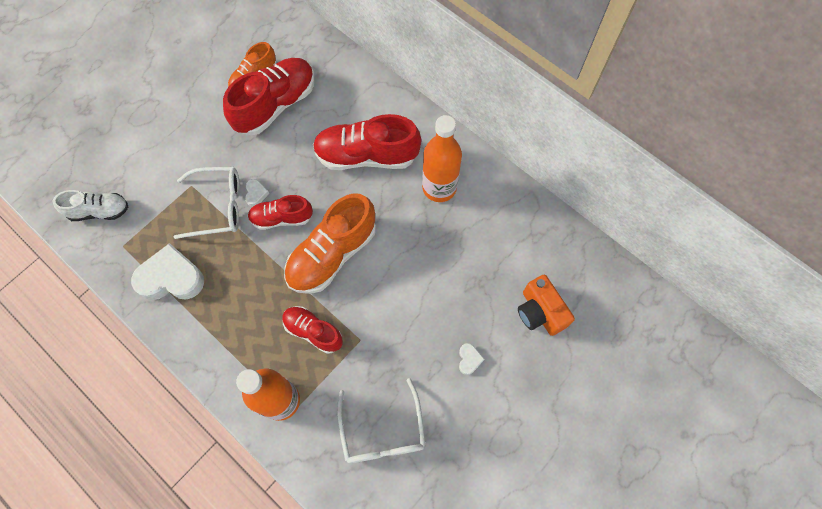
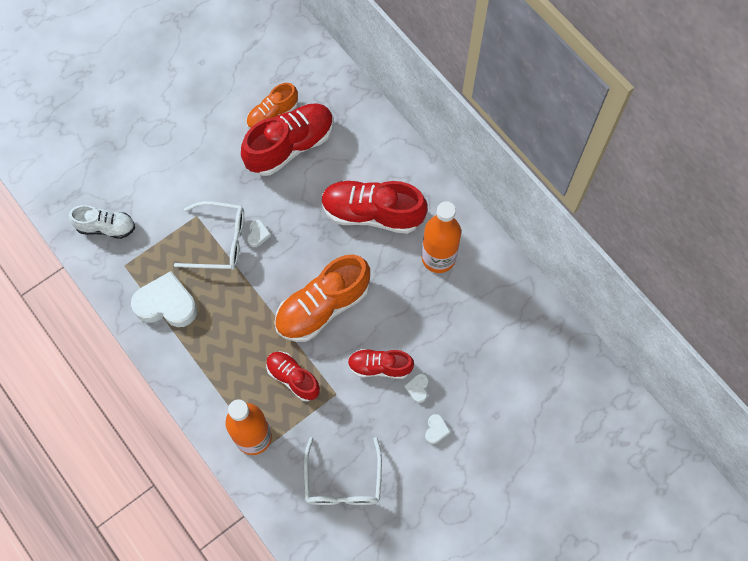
camera: 10 degrees right, 0 degrees up
(281, 218) = (279, 263): red shoe -> red shoe (379, 367)
(442, 320) = (417, 388): none -> white heart
(540, 312) = (513, 397): orange camera -> none

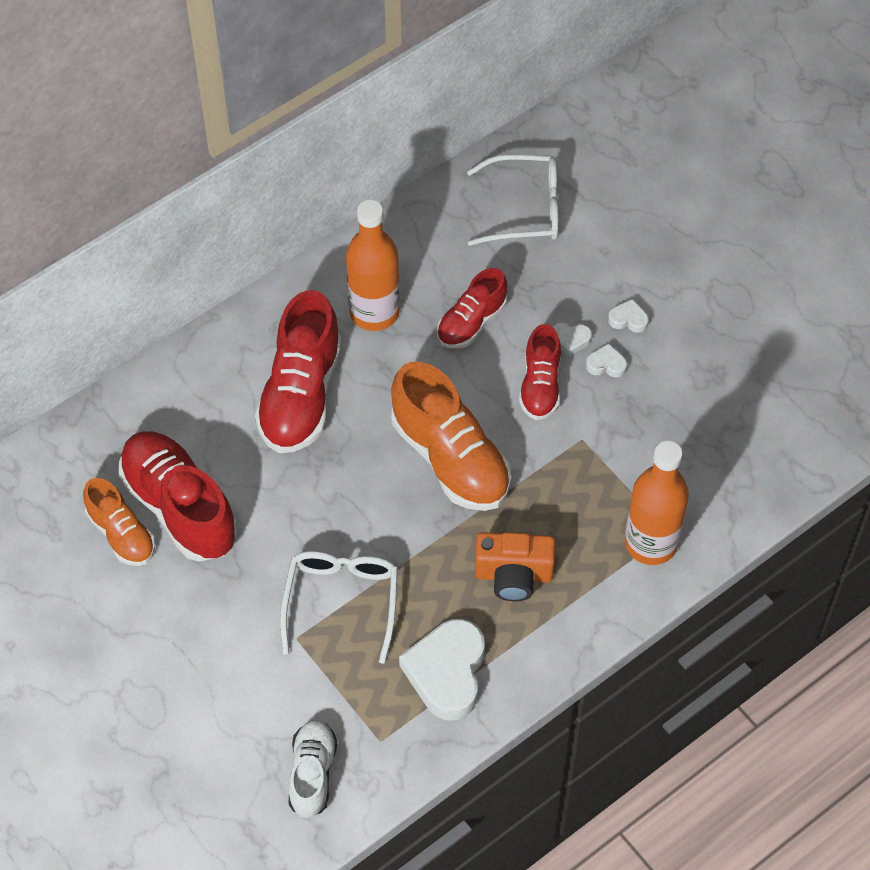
camera: 90 degrees left, 10 degrees down
(233, 346) = (513, 575): none -> orange camera
(258, 234) = (331, 548): white heart -> white heart (606, 364)
(293, 378) = (561, 494): red shoe -> red shoe (471, 322)
(343, 481) = (706, 429): white glasses -> white glasses (524, 209)

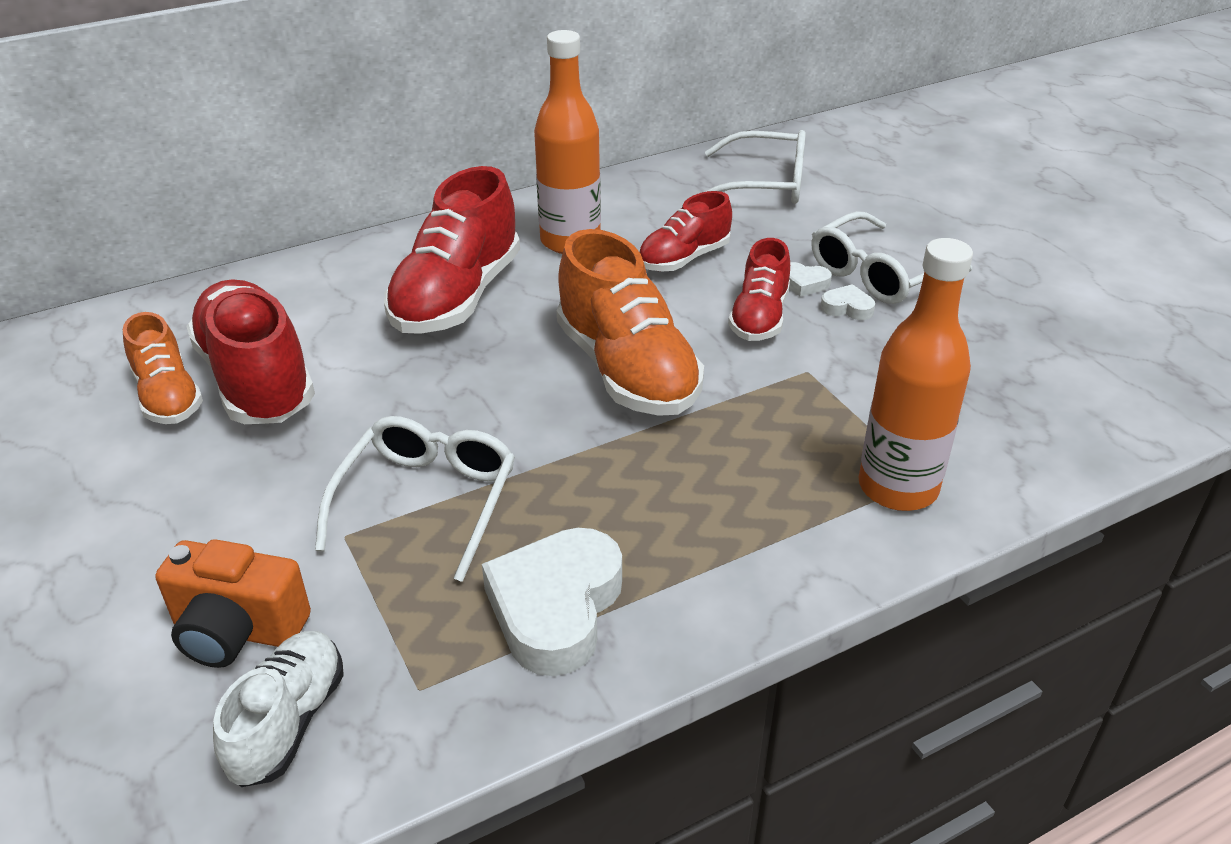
camera: 10 degrees right, 20 degrees down
(513, 575) = (687, 501): orange camera -> orange camera (237, 631)
(628, 319) = (879, 273): white heart -> white glasses

